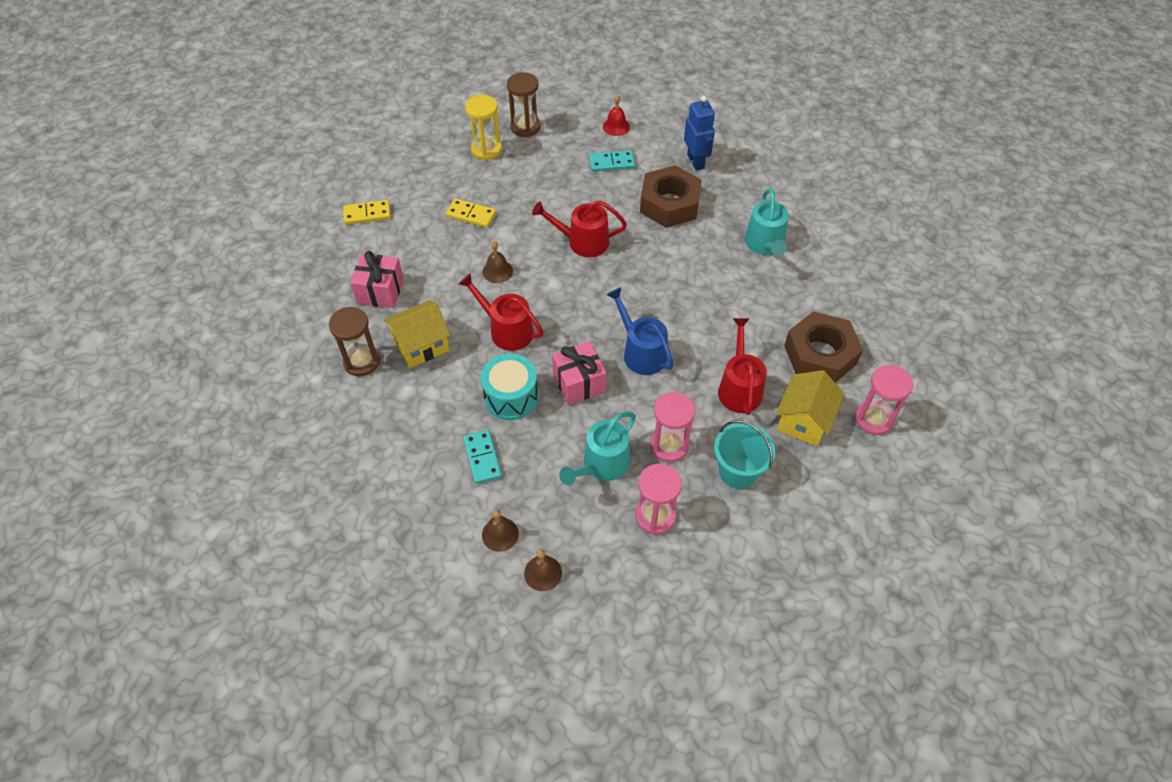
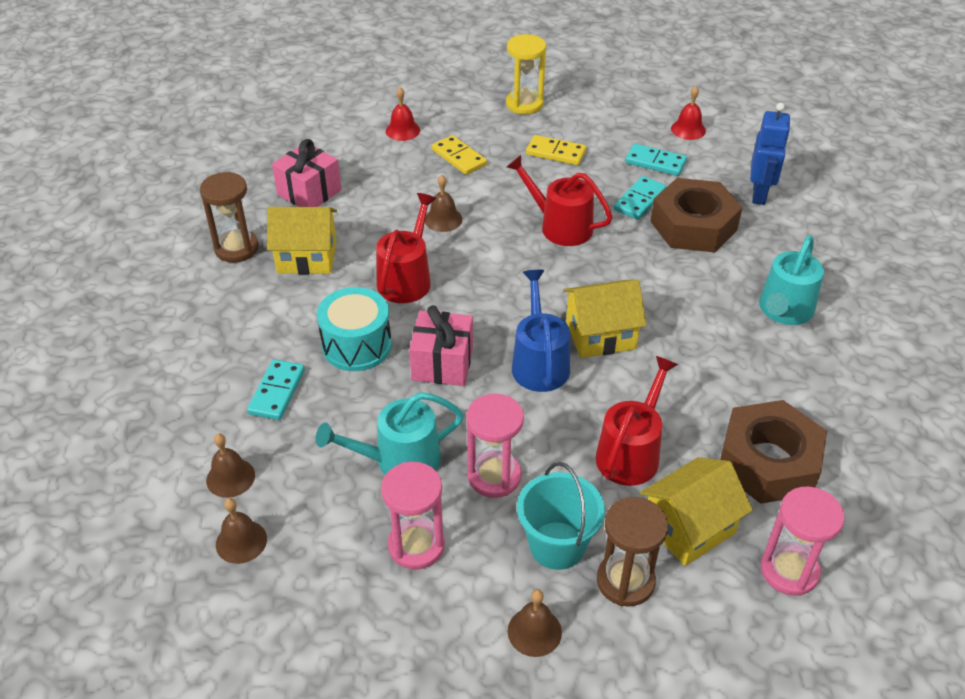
camera: 30 degrees right, 10 degrees down
(367, 214) = (355, 120): yellow domino -> yellow domino (555, 153)
(411, 208) = (402, 130): none -> red bell
(507, 330) = (406, 279): red watering can -> red watering can turned 45 degrees clockwise
(525, 127) = (584, 97): brown hourglass -> brown hourglass (625, 581)
(621, 198) = (639, 200): none -> turquoise domino
(666, 314) = (600, 335): none -> yellow house
(762, 532) = (534, 631): none -> brown bell

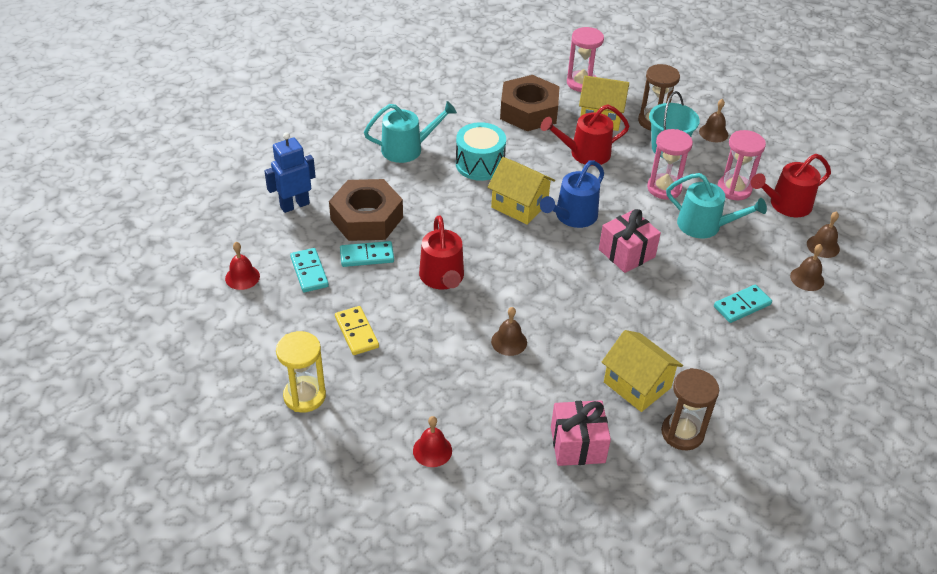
camera: 135 degrees left, 0 degrees up
(357, 345) = (666, 298): turquoise drum -> turquoise drum (480, 164)
(406, 279) = (587, 317): red watering can -> red watering can (786, 205)
(459, 157) = (427, 385): yellow domino -> none

